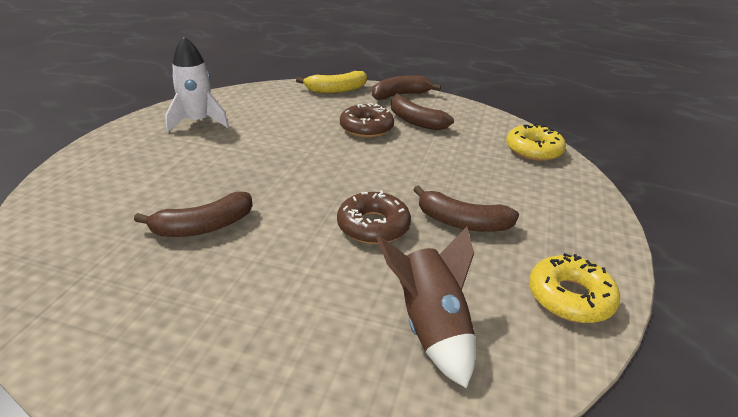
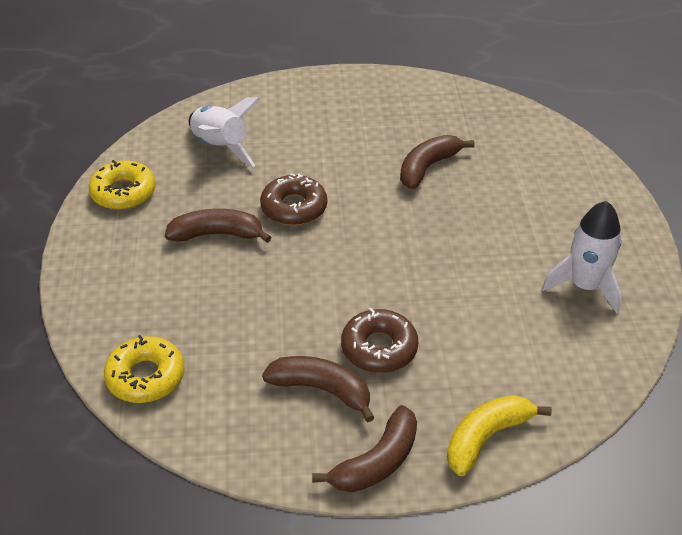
camera: 160 degrees right, 10 degrees up
(431, 327) = (220, 147): brown rocket -> white rocket

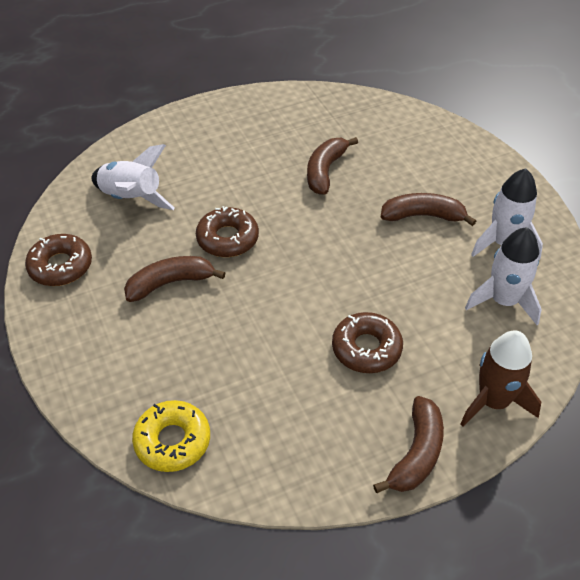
camera: 20 degrees left, 5 degrees up
(123, 192) = (60, 266): yellow donut -> brown donut
(322, 390) = (337, 402): brown banana -> brown banana (423, 216)
(486, 438) = (493, 401): yellow banana -> brown rocket
(552, 343) = (503, 301): none -> white rocket

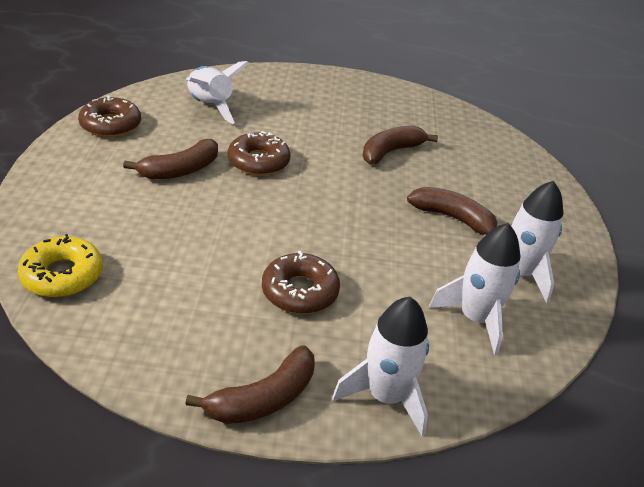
camera: 25 degrees right, 10 degrees down
(170, 283) = (180, 170): brown banana -> brown banana turned 135 degrees clockwise
(493, 401) = (386, 396): brown rocket -> white rocket

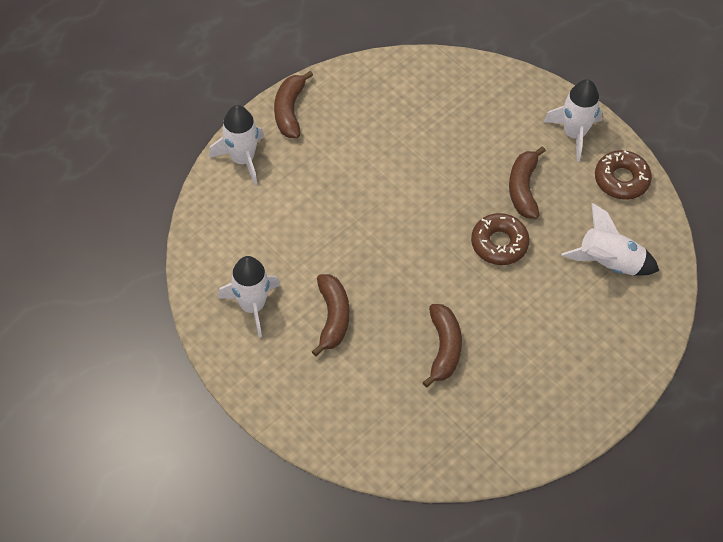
camera: 135 degrees right, 20 degrees up
(62, 275) = (455, 77): yellow donut -> none
(300, 291) = (346, 175): brown donut -> none
(453, 219) = (333, 317): brown banana -> brown banana turned 75 degrees counterclockwise
(475, 318) = (245, 245): white rocket -> white rocket (574, 134)

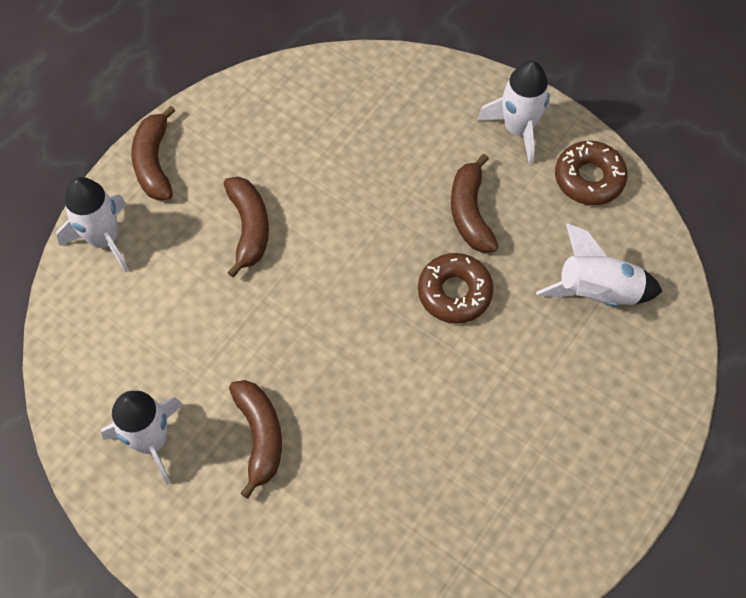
camera: 10 degrees left, 5 degrees up
(444, 348) = (412, 451): brown banana -> brown banana (249, 228)

